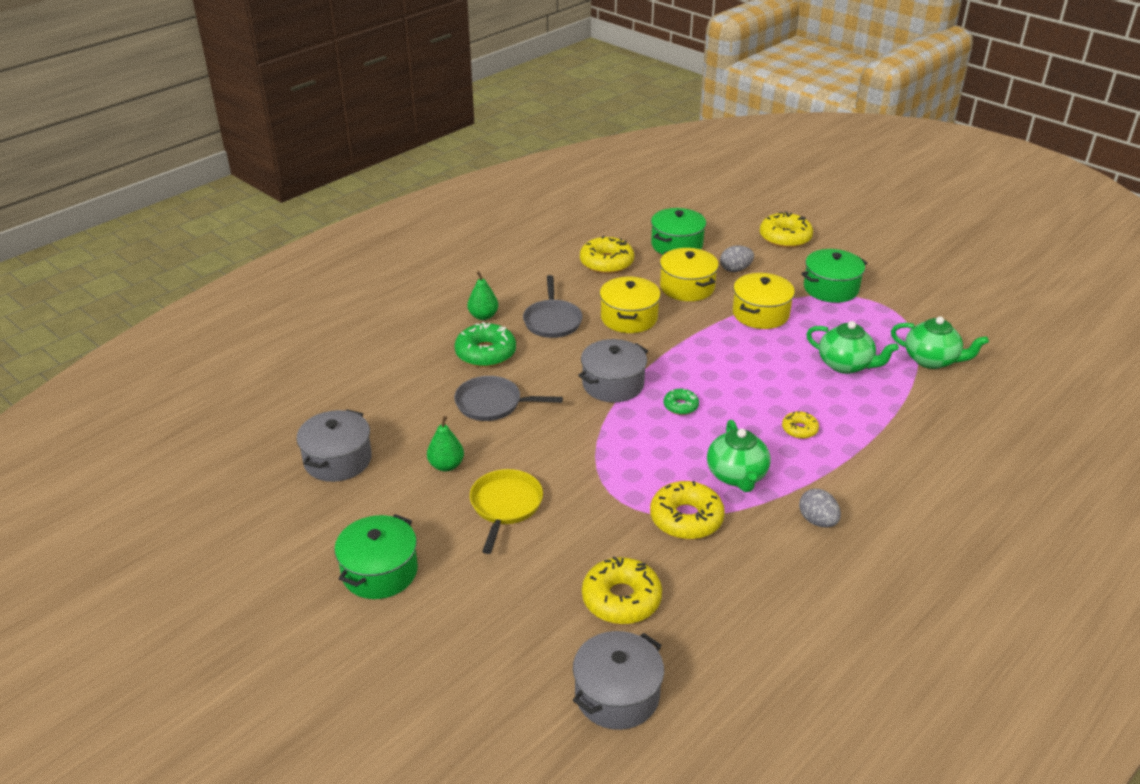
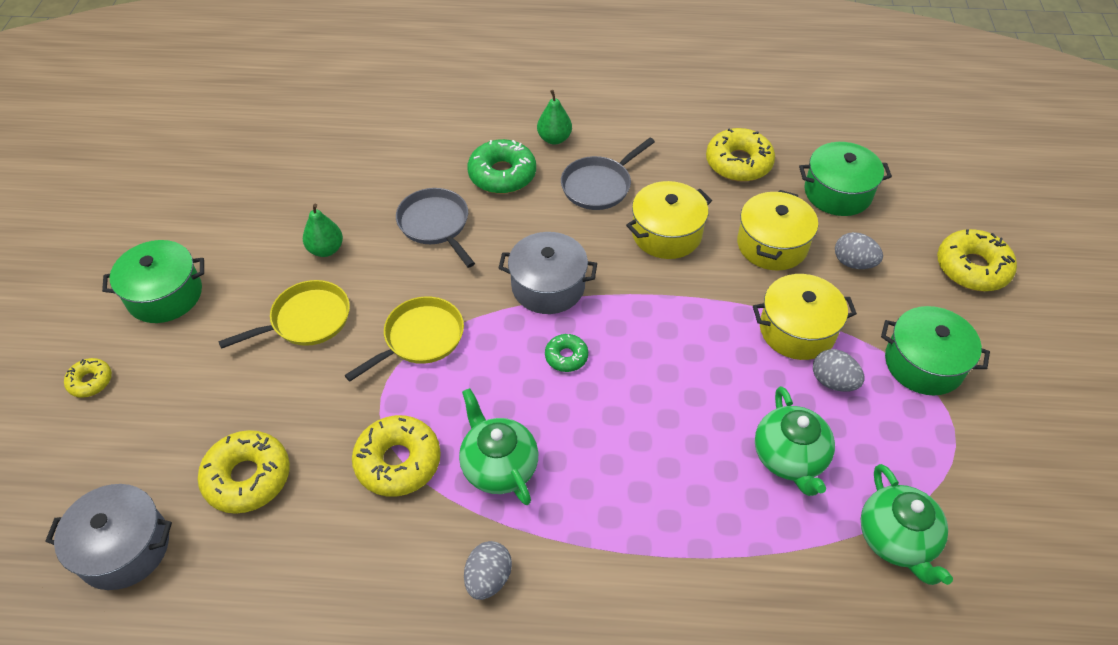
camera: 50 degrees right, 15 degrees up
(338, 460) = (276, 183): grey pot -> none
(590, 459) = (420, 338): none -> yellow pan
(736, 476) = (499, 466): green teapot -> green teapot turned 105 degrees clockwise
(799, 429) = (627, 478): yellow donut -> yellow donut (90, 381)
(810, 322) = (833, 381): none -> grey egg

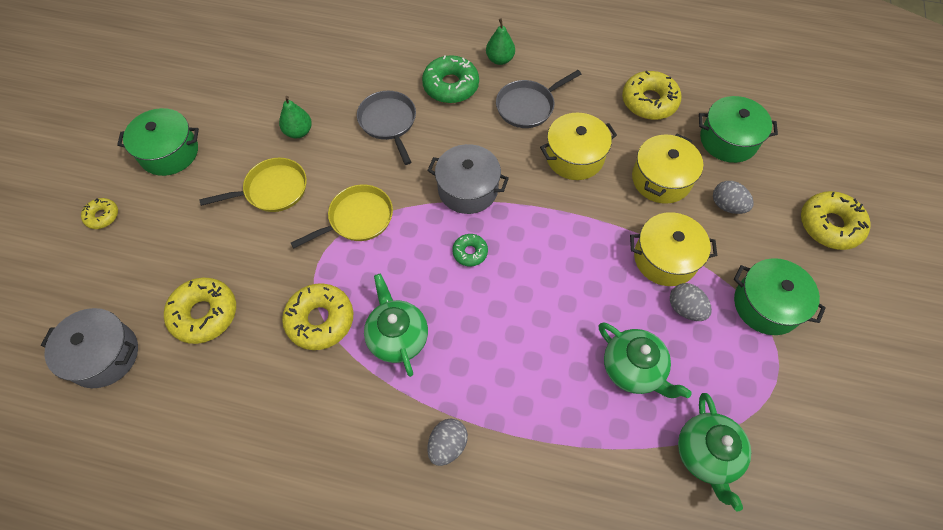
camera: 10 degrees right, 10 degrees up
(488, 578) = (371, 429): grey egg -> grey egg (447, 445)
(789, 458) = (633, 369): green teapot -> green teapot turned 45 degrees counterclockwise

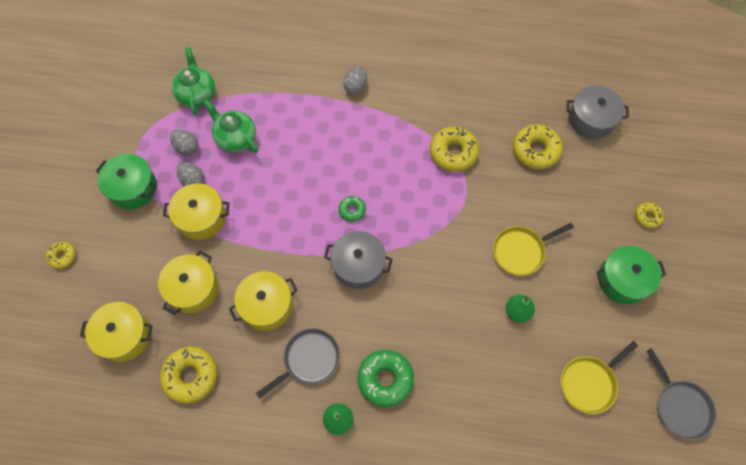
camera: 175 degrees right, 5 degrees up
(357, 219) = (444, 231): yellow pan -> yellow pan (589, 383)
(388, 122) = (438, 329): grey pan -> grey pan (680, 406)
(397, 337) = (397, 146): green teapot -> none
(727, 206) = (142, 267): grey egg -> grey egg (187, 147)
(728, 140) = (124, 336): green pot -> yellow pot
(829, 225) = (62, 256): yellow donut -> yellow donut, size x0.54

